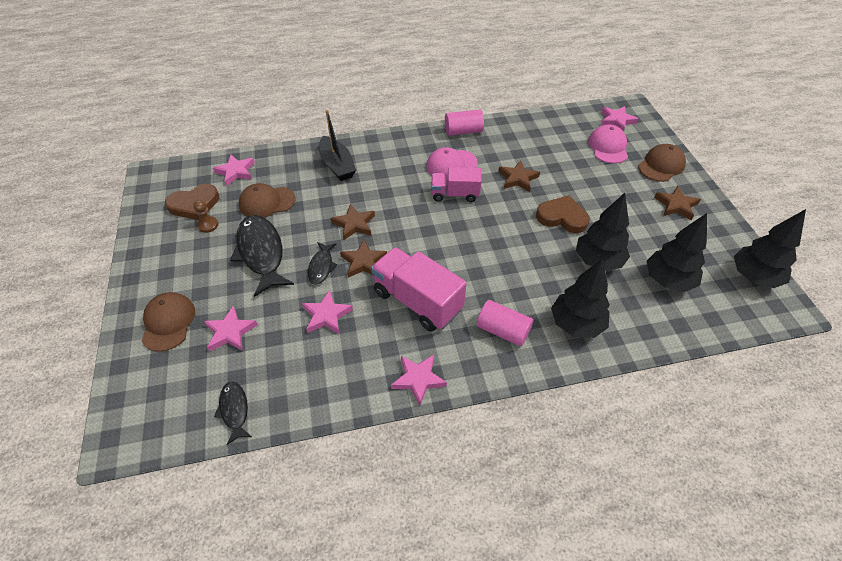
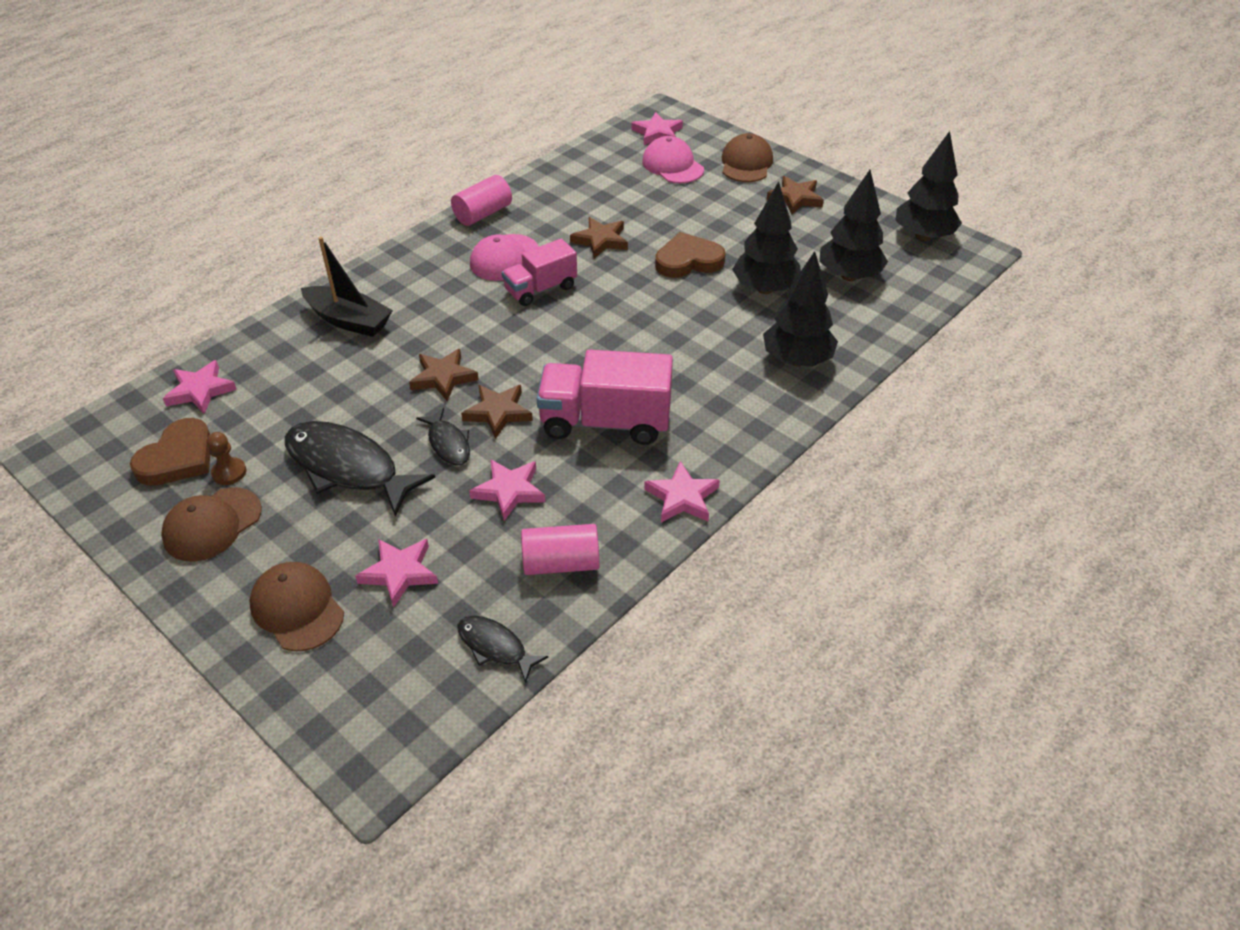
camera: 35 degrees left, 5 degrees down
(267, 202) = (291, 406): brown cap -> brown cap (212, 524)
(503, 331) = (728, 404): pink cylinder -> pink cylinder (561, 563)

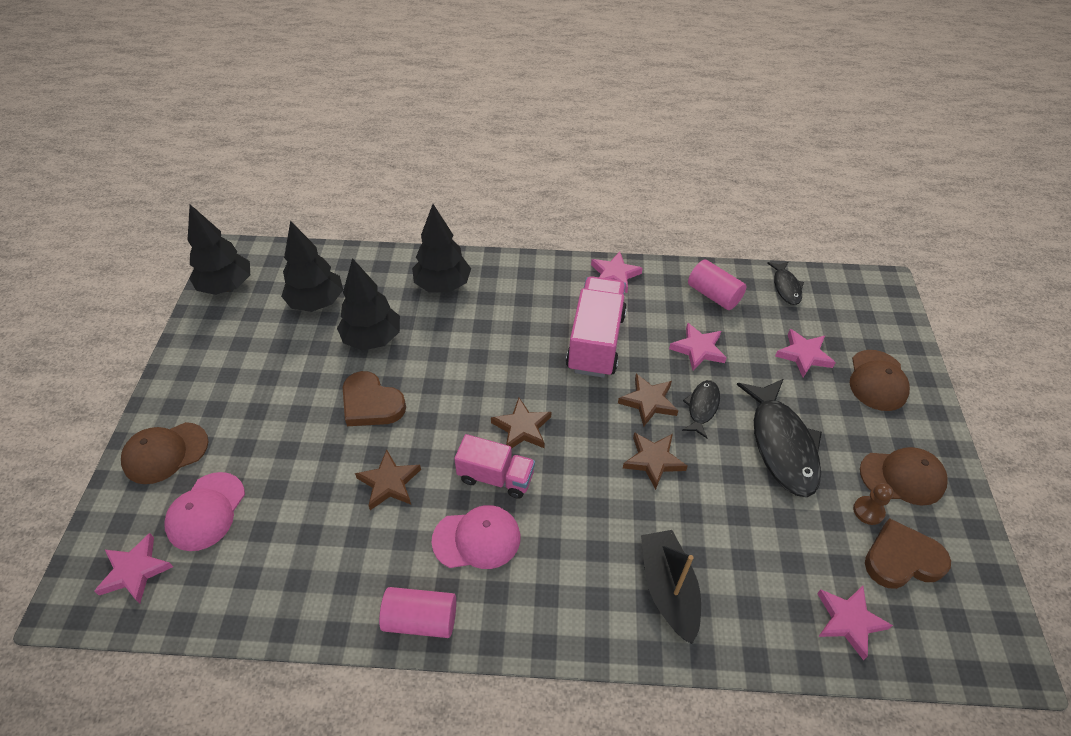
camera: 130 degrees left, 5 degrees up
(605, 422) = (595, 342): pink truck -> pink truck turned 135 degrees counterclockwise
(795, 198) = (214, 385): brown star -> brown star (522, 428)

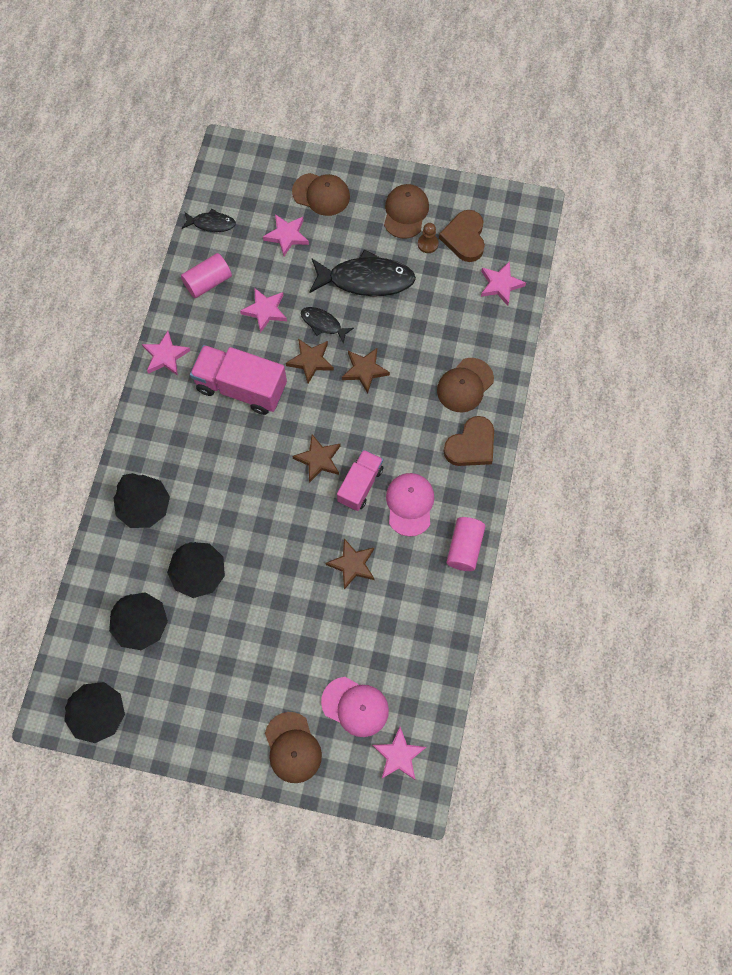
camera: 80 degrees left, 20 degrees up
(371, 403) = (272, 576): brown heart -> brown heart (471, 445)
(668, 589) = (465, 385): black boat -> brown cap

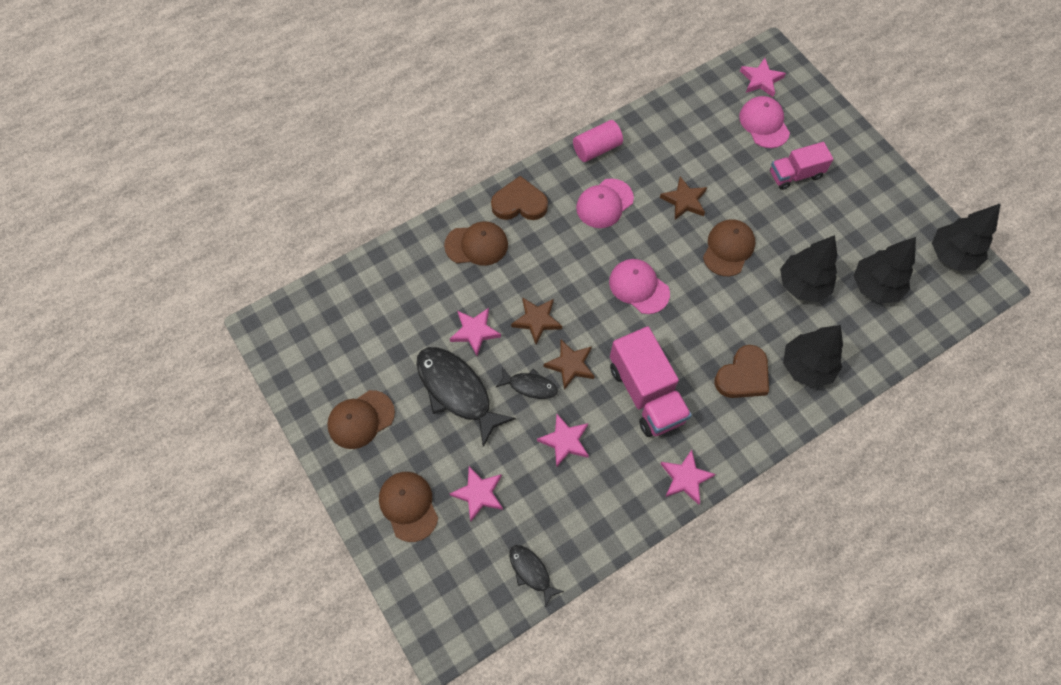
camera: 135 degrees left, 5 degrees down
(208, 282) = (588, 514): pink cylinder -> none
(292, 747) = (827, 134): brown cap -> brown cap (728, 248)
(318, 459) = (639, 287): brown star -> pink cap
(323, 324) = (530, 386): black fish -> black fish turned 60 degrees counterclockwise
(360, 485) = (626, 245): pink truck -> pink truck (795, 175)
(428, 244) = (376, 375): brown pawn -> none
(464, 238) = (343, 353): brown heart -> brown heart (743, 376)
(500, 285) = (363, 291): pink star -> pink star (475, 332)

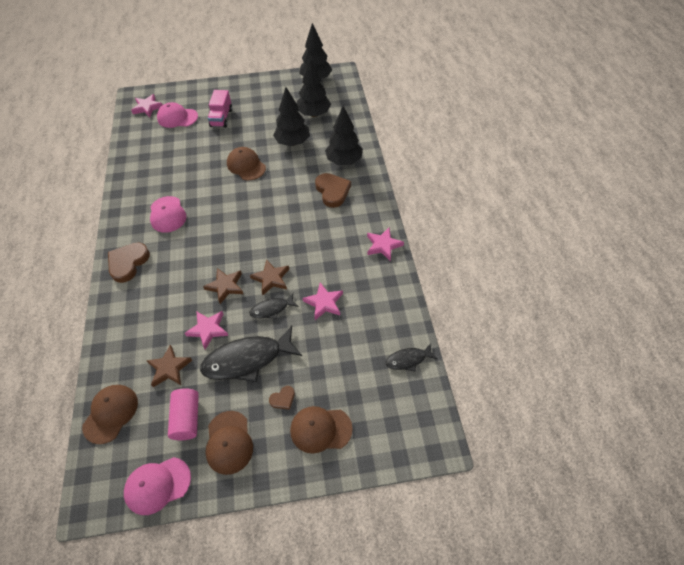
camera: 65 degrees left, 10 degrees down
(427, 451) = (283, 399): none -> brown heart
(476, 245) = (140, 302): brown cap -> brown cap (110, 413)
(478, 494) = (335, 373): pink star -> none
(530, 386) = (272, 309): black fish -> black fish turned 150 degrees counterclockwise
(597, 149) = (124, 203): pink cylinder -> pink cylinder (187, 418)
(639, 287) = (240, 219): pink cap -> pink cap (157, 485)
(646, 393) = (316, 244): pink truck -> none
(684, 201) = (198, 173): brown star -> brown star (169, 368)

